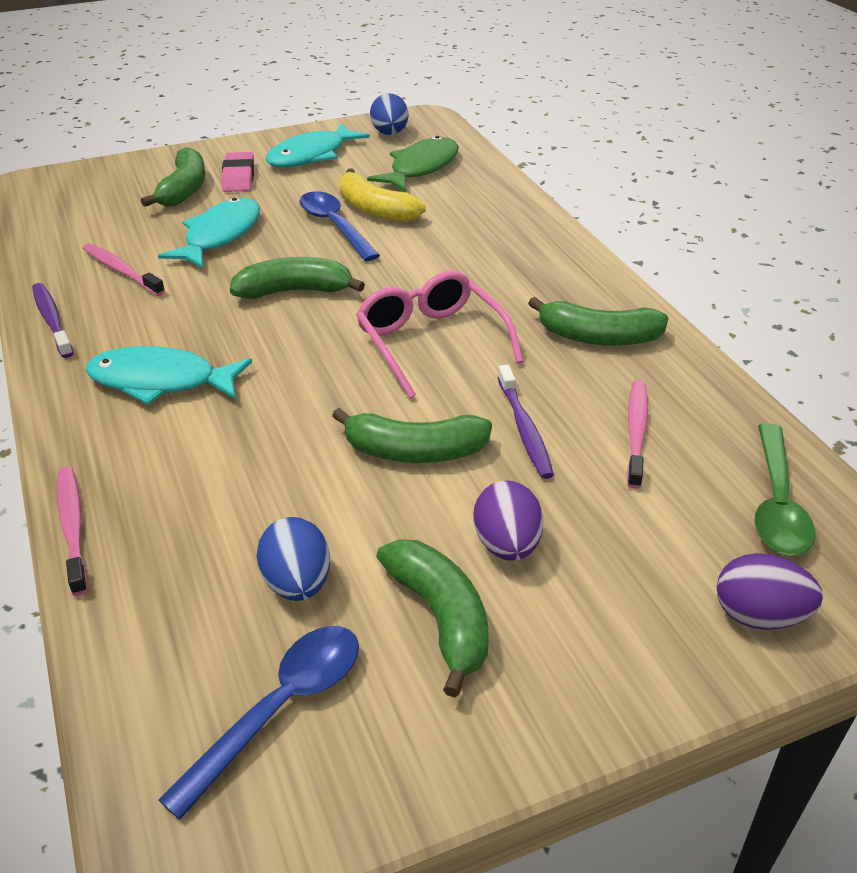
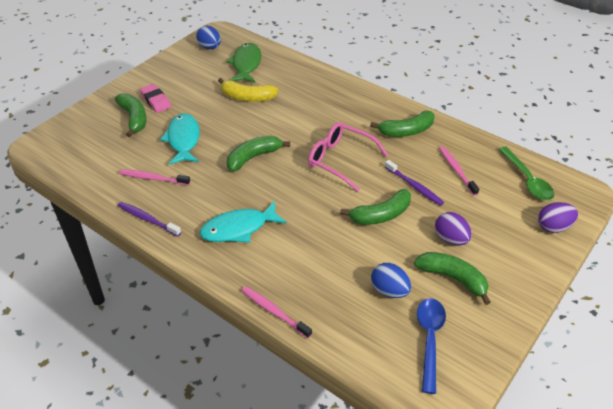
camera: 30 degrees left, 5 degrees up
(311, 155) = (181, 74): turquoise fish -> none
(334, 226) = (236, 114): blue spoon -> none

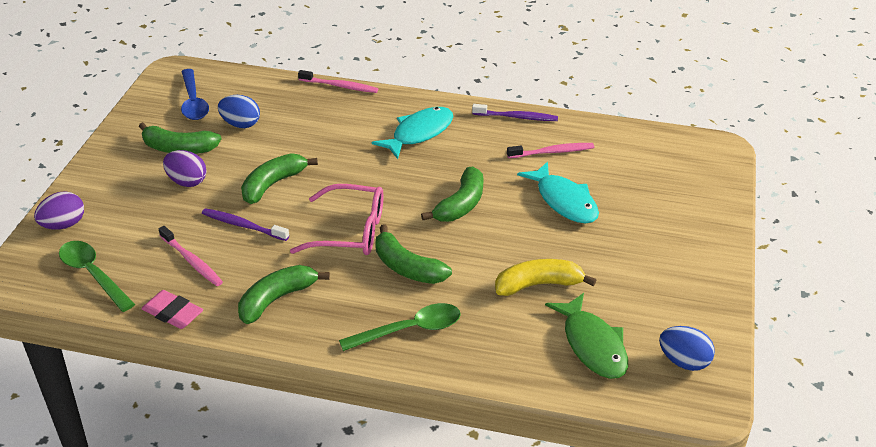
camera: 155 degrees right, 5 degrees down
(134, 118) = (653, 209): green banana -> green banana (407, 267)
(156, 101) = (656, 241): pink eraser -> pink eraser (173, 313)
(336, 95) = (409, 330): none -> green spoon

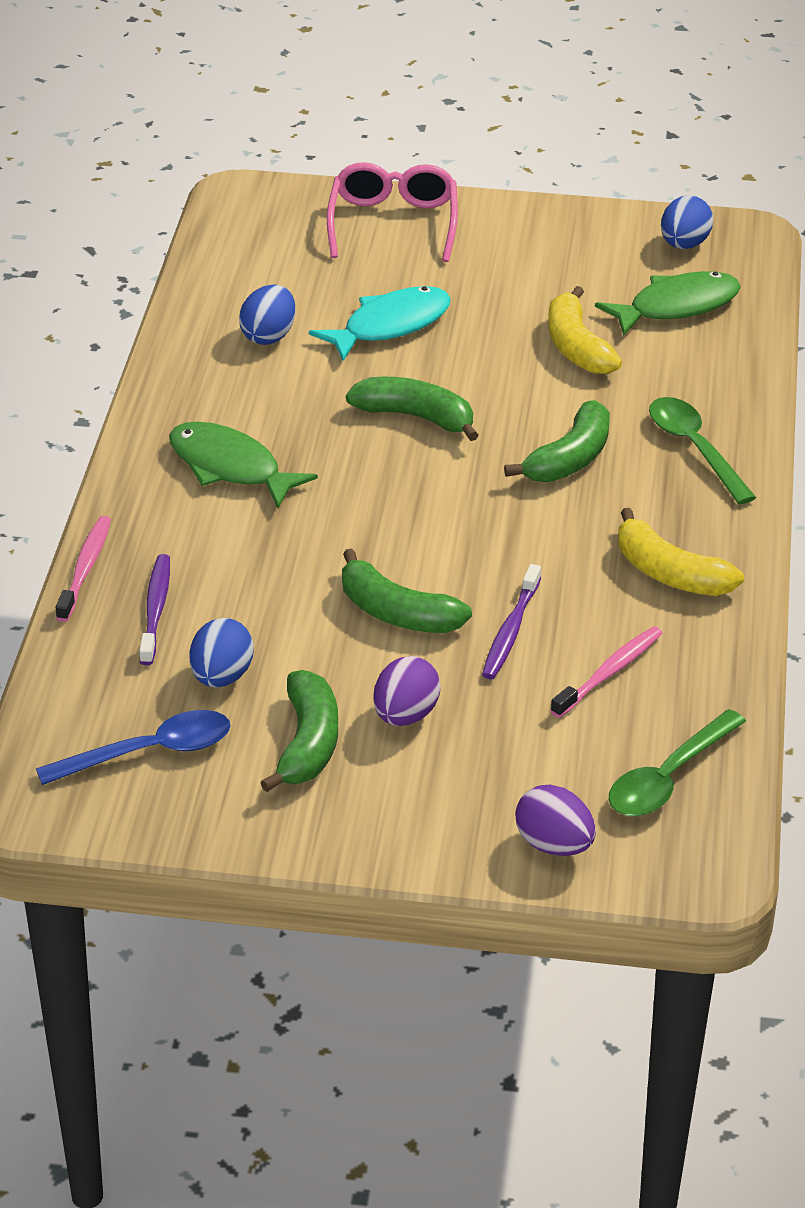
camera: 95 degrees left, 0 degrees up
(173, 313) = (728, 672): pink eraser -> none
(276, 299) = (669, 573): green banana -> yellow banana
(350, 231) = (501, 518): pink glasses -> pink glasses (393, 223)
(419, 133) = (230, 467): turquoise fish -> green fish
(516, 117) = (174, 370): purple toothbrush -> purple toothbrush (155, 609)
(552, 152) = (268, 336): pink toothbrush -> blue egg

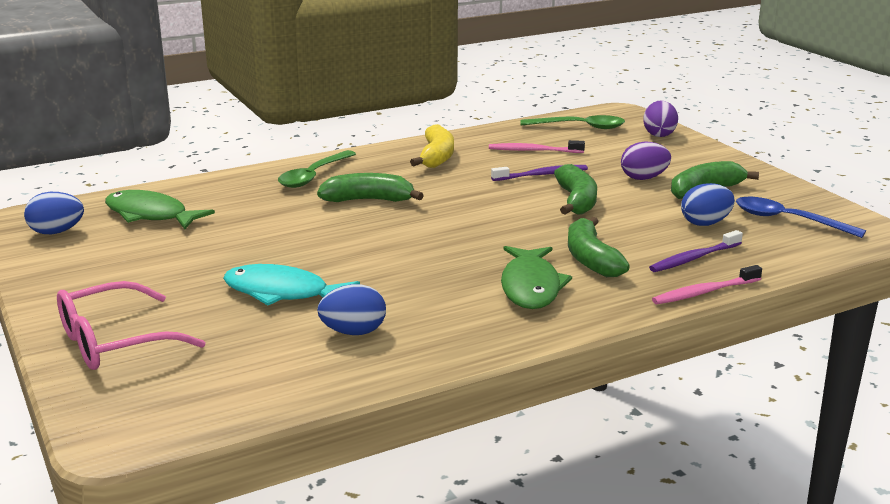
camera: 125 degrees left, 15 degrees down
(415, 417) = (386, 250): green banana -> green banana (591, 259)
(576, 347) = (237, 229): yellow banana -> none

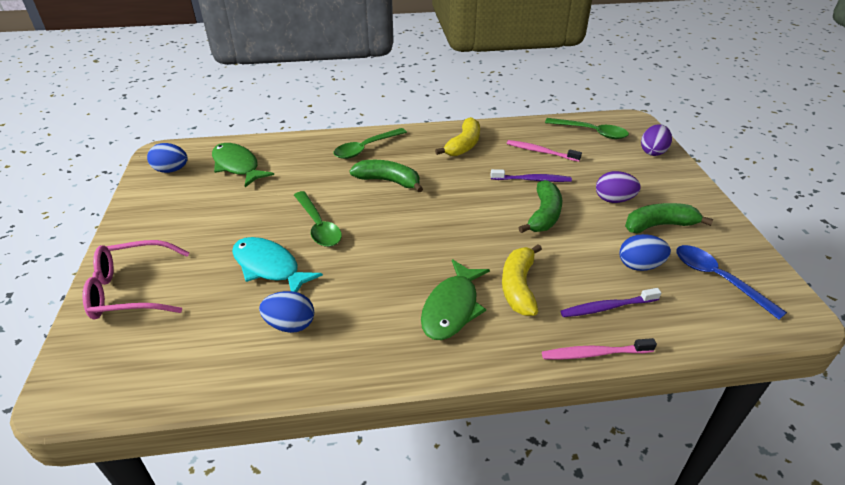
camera: 20 degrees right, 15 degrees up
(313, 250) = (318, 226): none -> green spoon
(591, 259) = (518, 287): green banana -> yellow banana

